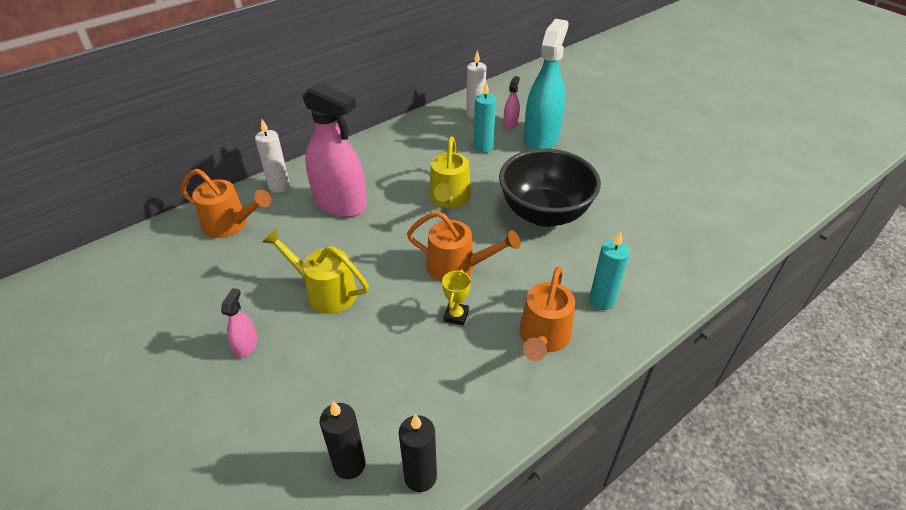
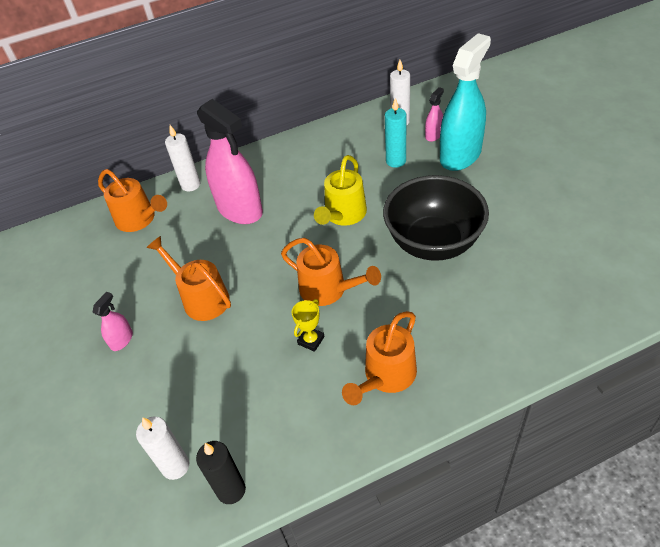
camera: 20 degrees right, 5 degrees up
(324, 291) = (201, 298): yellow watering can -> orange watering can
(349, 464) = (175, 466): black candle -> white candle
(601, 301) = (459, 347): turquoise candle -> none

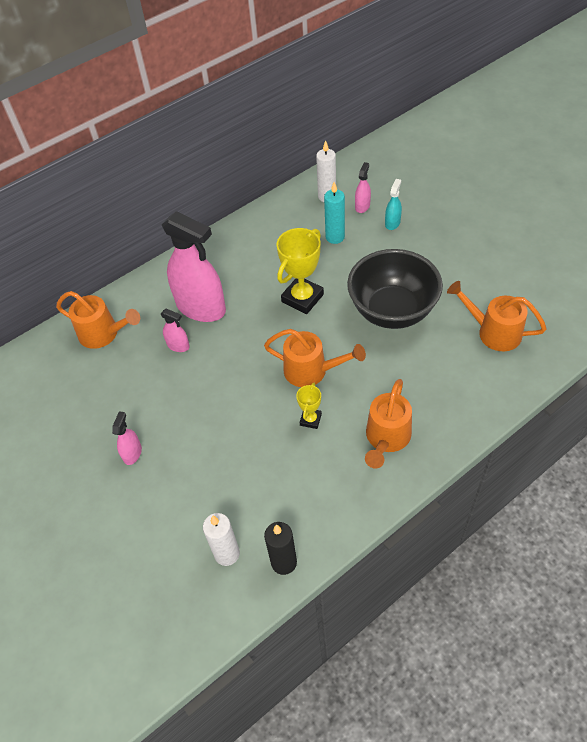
camera: 15 degrees left, 5 degrees up
(190, 185) = (142, 290): white candle -> none
(201, 298) = (194, 399): orange watering can -> orange watering can (492, 332)
(204, 242) = (178, 345): none -> pink spray bottle
(343, 215) = (302, 298): yellow watering can -> yellow trophy
(460, 155) = (392, 223): turquoise spray bottle -> turquoise spray bottle, size x0.43

